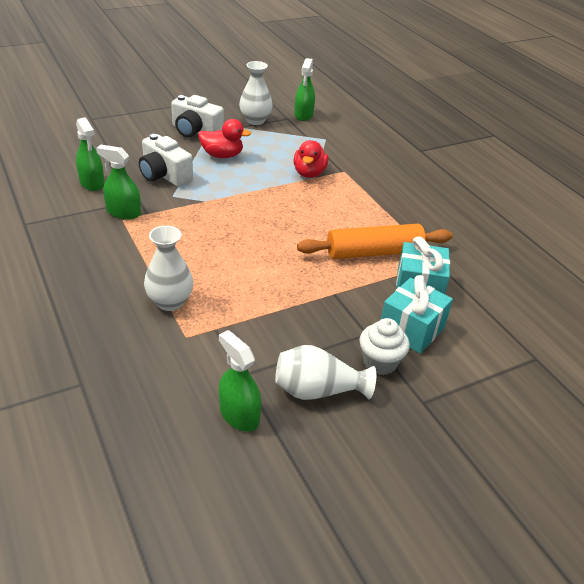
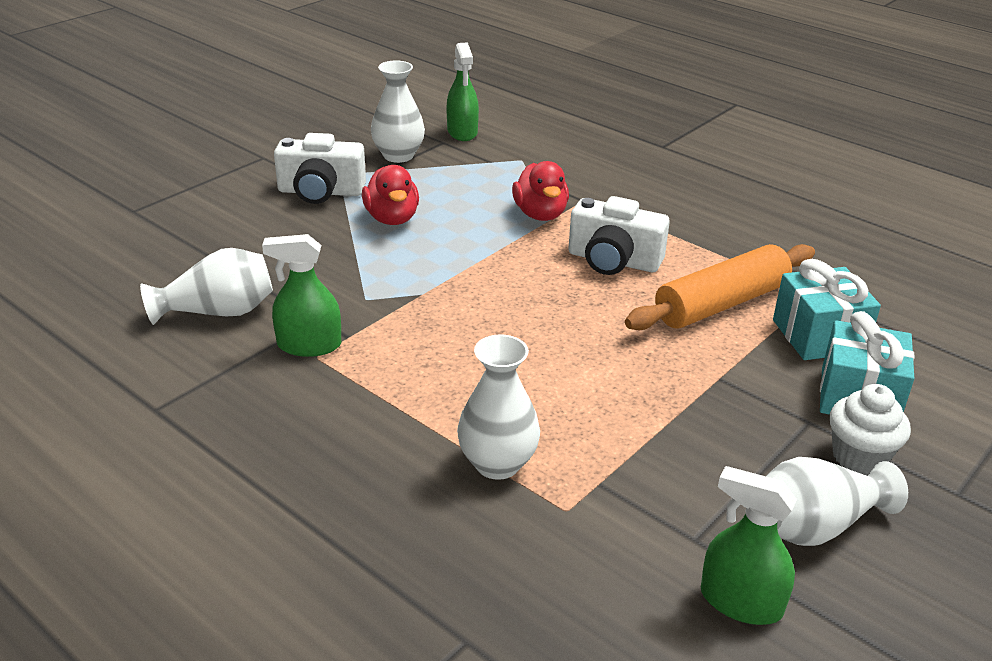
camera: 20 degrees left, 5 degrees down
(92, 183) = (218, 312): green spray bottle -> white vase
(164, 175) = (327, 270): white camera -> white camera (613, 261)
(222, 155) = (392, 218): red duck -> red duck turned 90 degrees clockwise

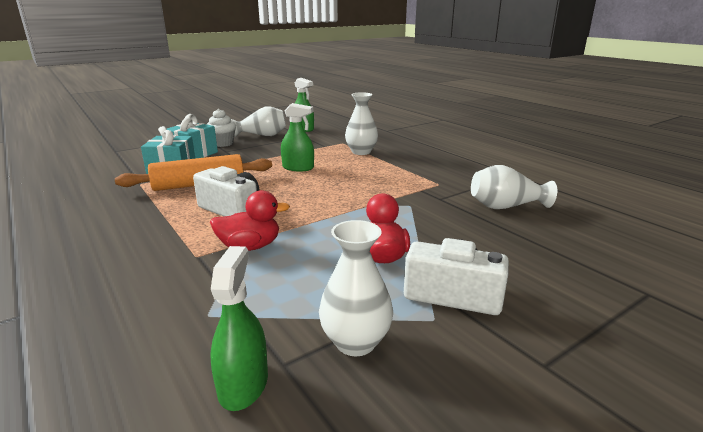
camera: 165 degrees left, 10 degrees down
(309, 345) = (443, 188): green spray bottle -> green spray bottle (298, 168)
(540, 214) = (250, 247): red duck -> red duck turned 75 degrees clockwise

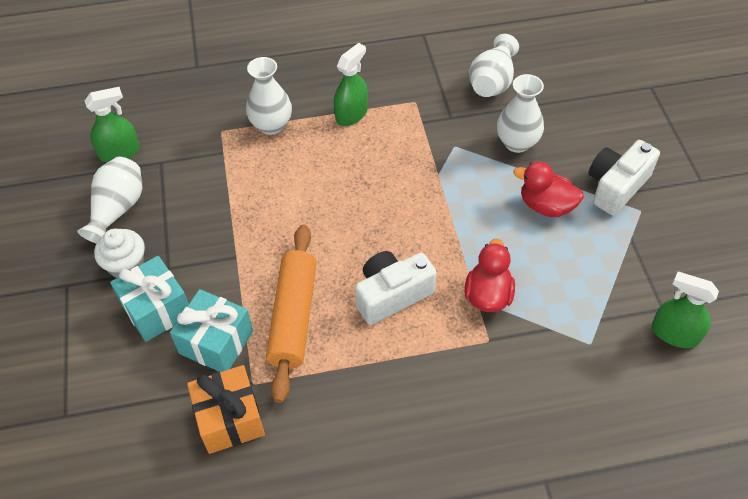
camera: 65 degrees left, 30 degrees up
(111, 183) = (230, 419): none -> orange gift
(298, 168) = (292, 204): green spray bottle -> green spray bottle (351, 114)
(355, 342) = (651, 262): white vase -> white vase (517, 143)

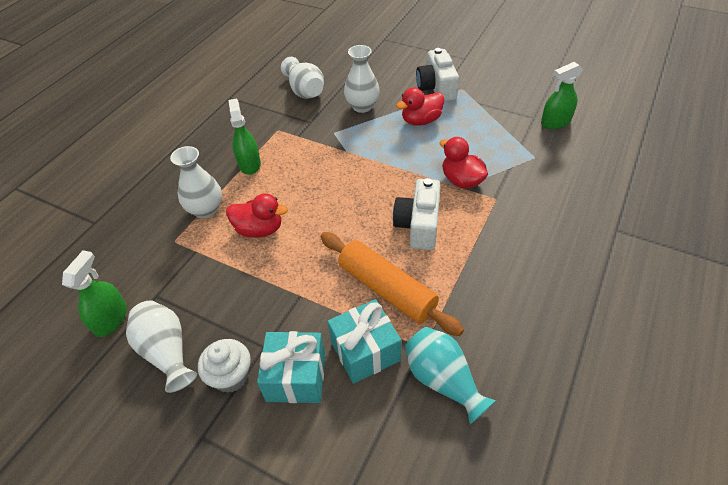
camera: 50 degrees left, 5 degrees down
(230, 419) = (443, 380): orange gift -> turquoise vase
(282, 178) = (259, 229): none -> red duck

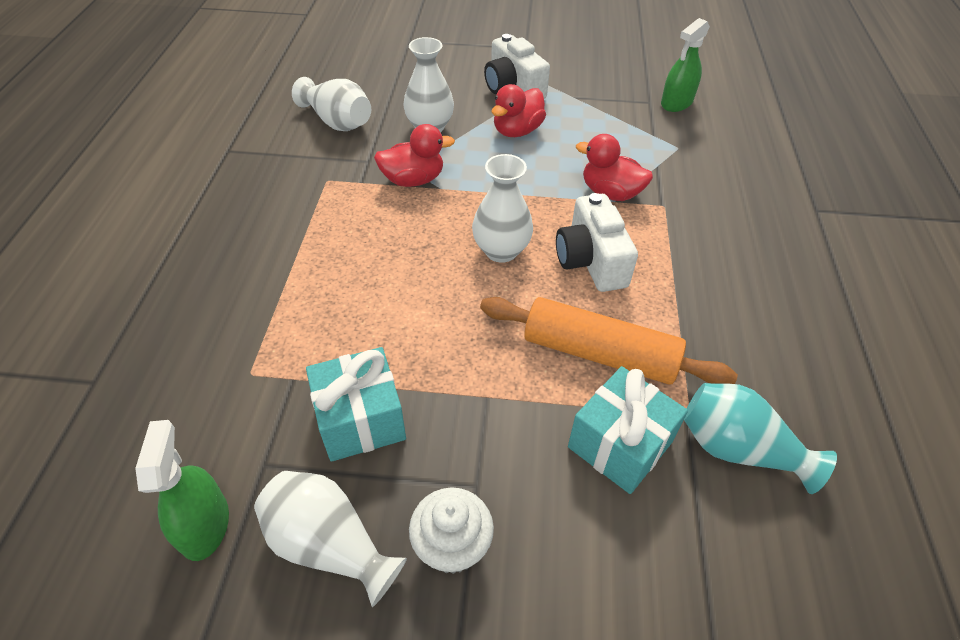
camera: 25 degrees left, 0 degrees up
(206, 210) = (277, 315): white vase -> white vase (501, 250)
(249, 164) = (310, 235): green spray bottle -> none
(259, 229) = (376, 321): red duck -> red duck (413, 180)
(296, 377) = (547, 513): turquoise gift -> turquoise gift (360, 419)

